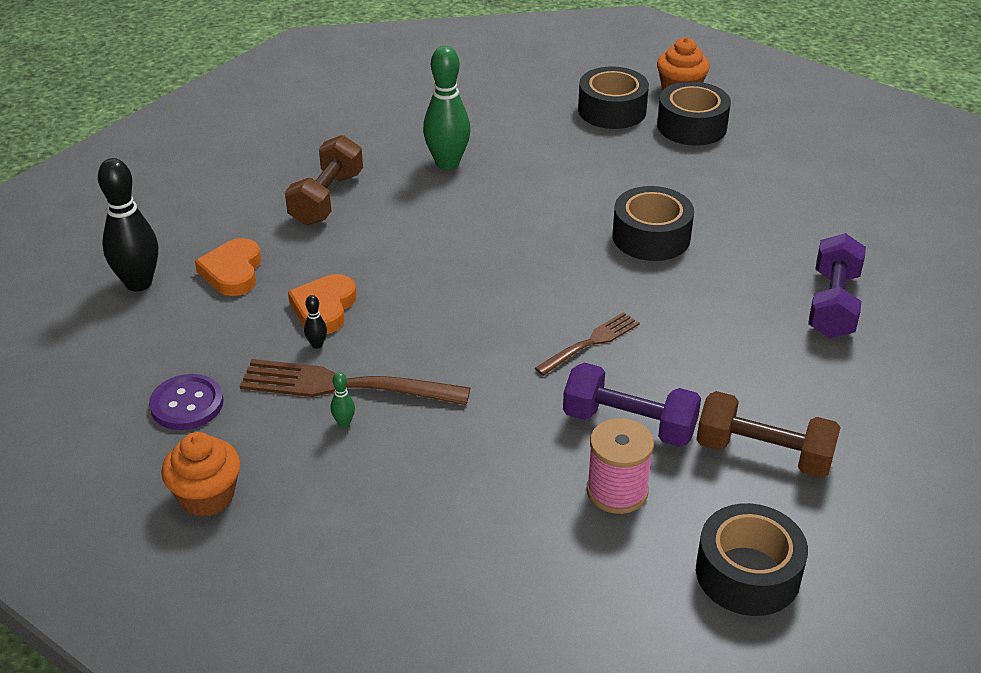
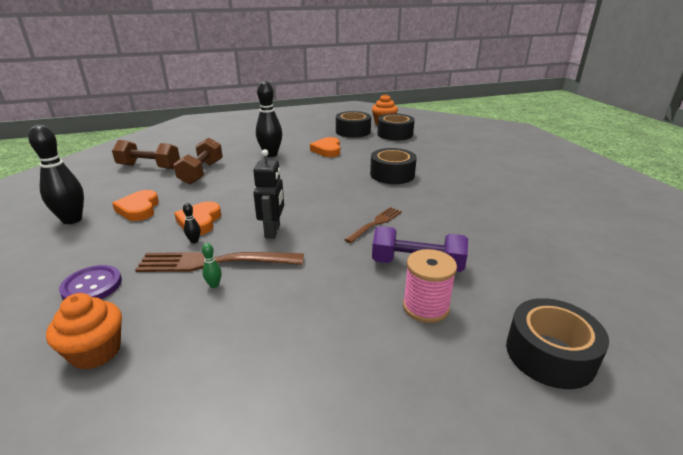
camera: 10 degrees left, 10 degrees down
(431, 340) = (273, 231): none -> black robot
(447, 163) = (271, 154): green bowling pin -> black bowling pin
(551, 161) = (327, 150): none -> orange heart
(763, 454) = (513, 272): brown dumbbell -> brown dumbbell (149, 167)
(833, 305) = (507, 194): purple dumbbell -> none

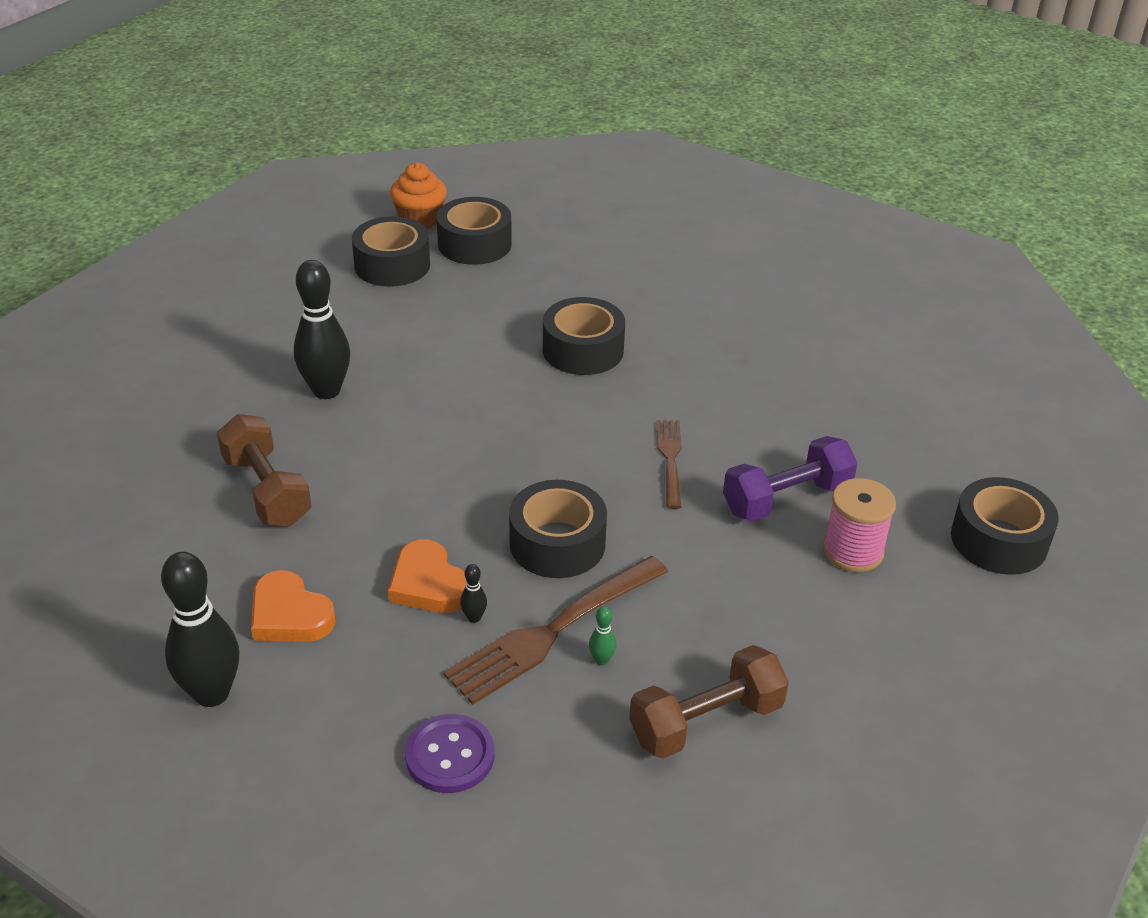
camera: 40 degrees left, 10 degrees up
(96, 352) = (598, 810): orange cupcake -> none
(149, 167) = (139, 525): brown dumbbell -> brown dumbbell (706, 722)
(273, 231) = (557, 543): black robot -> black tape
(327, 150) = (411, 335): orange heart -> none

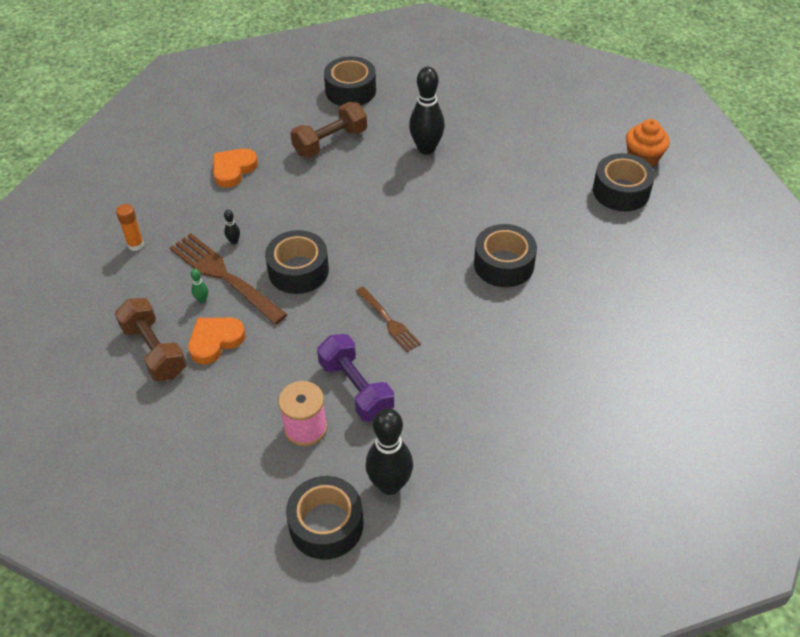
camera: 85 degrees right, 10 degrees up
(212, 693) = (179, 154): black bowling pin -> black bowling pin (390, 485)
(392, 265) = (576, 154): black tape -> black tape (350, 90)
(428, 584) = (259, 219): orange heart -> orange heart (215, 341)
(450, 755) = (136, 245): purple button -> orange glue stick
(670, 459) = (388, 321): brown fork -> brown fork turned 60 degrees clockwise

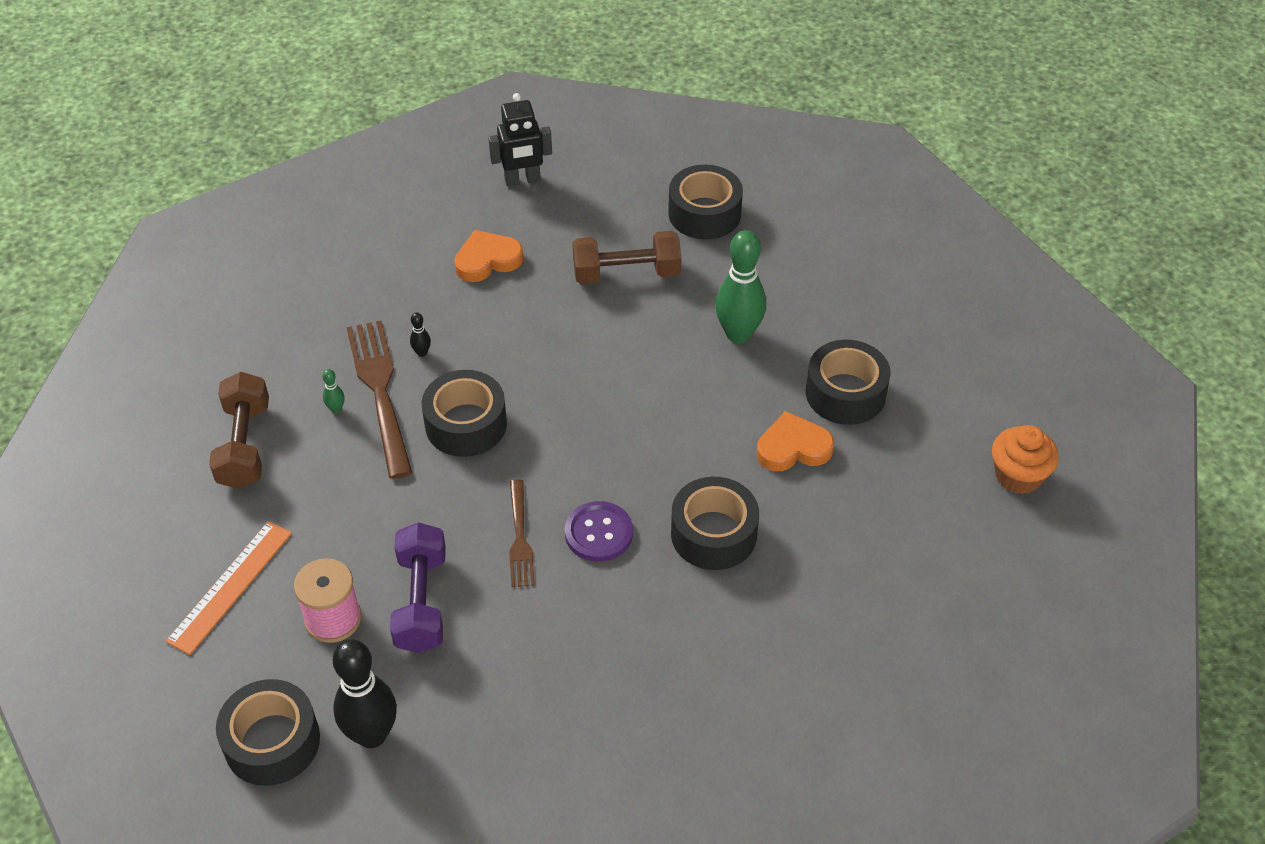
camera: 30 degrees right, 0 degrees up
(136, 245) = (314, 307): orange glue stick -> none
(215, 341) = (314, 466): orange heart -> orange heart (793, 448)
(216, 443) = (230, 586): none -> orange ruler
(218, 115) = (522, 180): none -> black robot
(426, 148) = (738, 334): black bowling pin -> green bowling pin
(435, 295) = (598, 533): none -> purple button
(621, 191) = (948, 508): black tape -> black tape (845, 393)

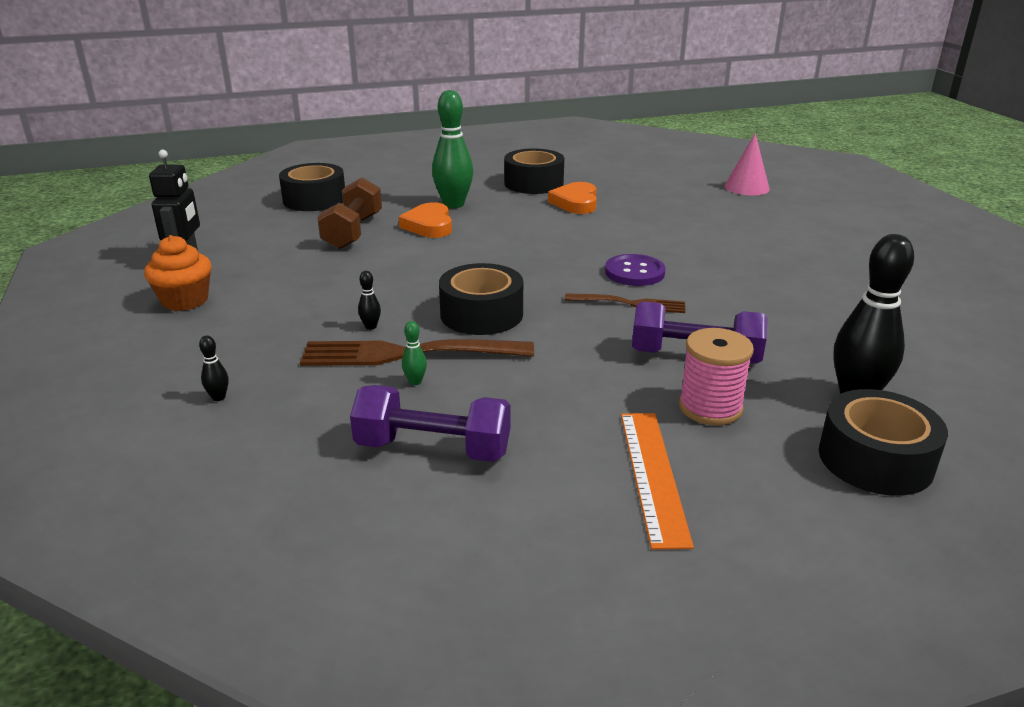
camera: 75 degrees left, 20 degrees down
(230, 586) = (652, 475): orange ruler -> orange ruler turned 45 degrees clockwise
(244, 445) = (433, 449): brown dumbbell -> purple dumbbell
(291, 300) = (219, 397): none -> black bowling pin
(487, 260) = (275, 284): orange heart -> orange heart (429, 225)
(713, 534) = (648, 234): black tape -> none
(937, 634) = (746, 187): none -> pink cone
(1018, 476) = (626, 155): orange cupcake -> orange cupcake (185, 300)

